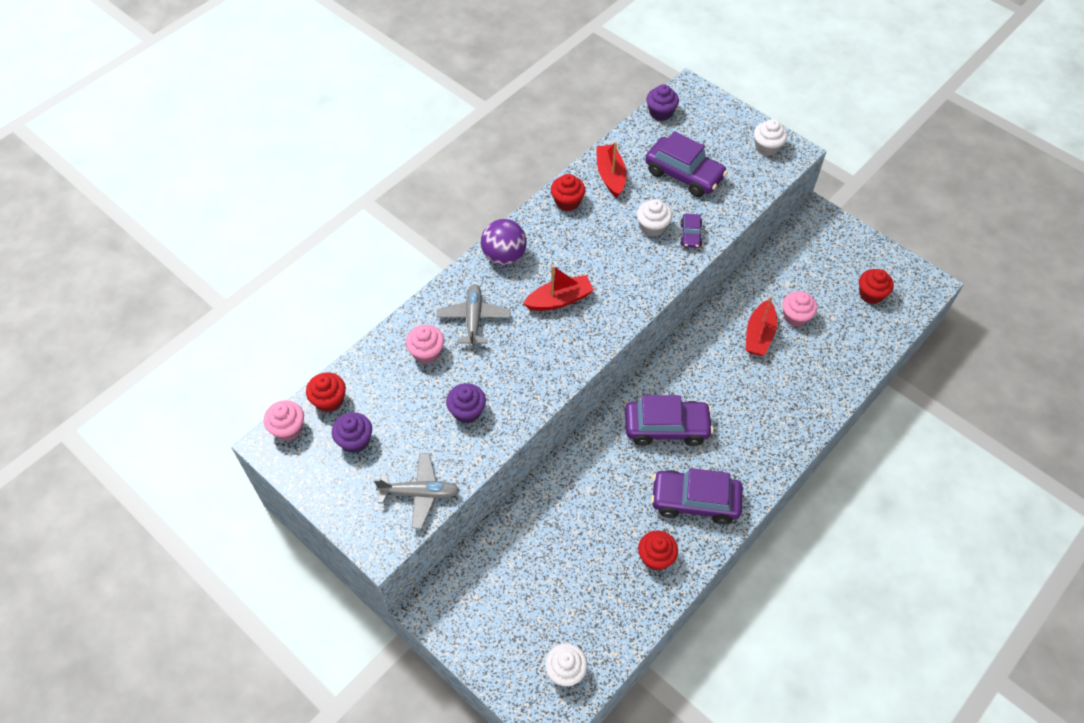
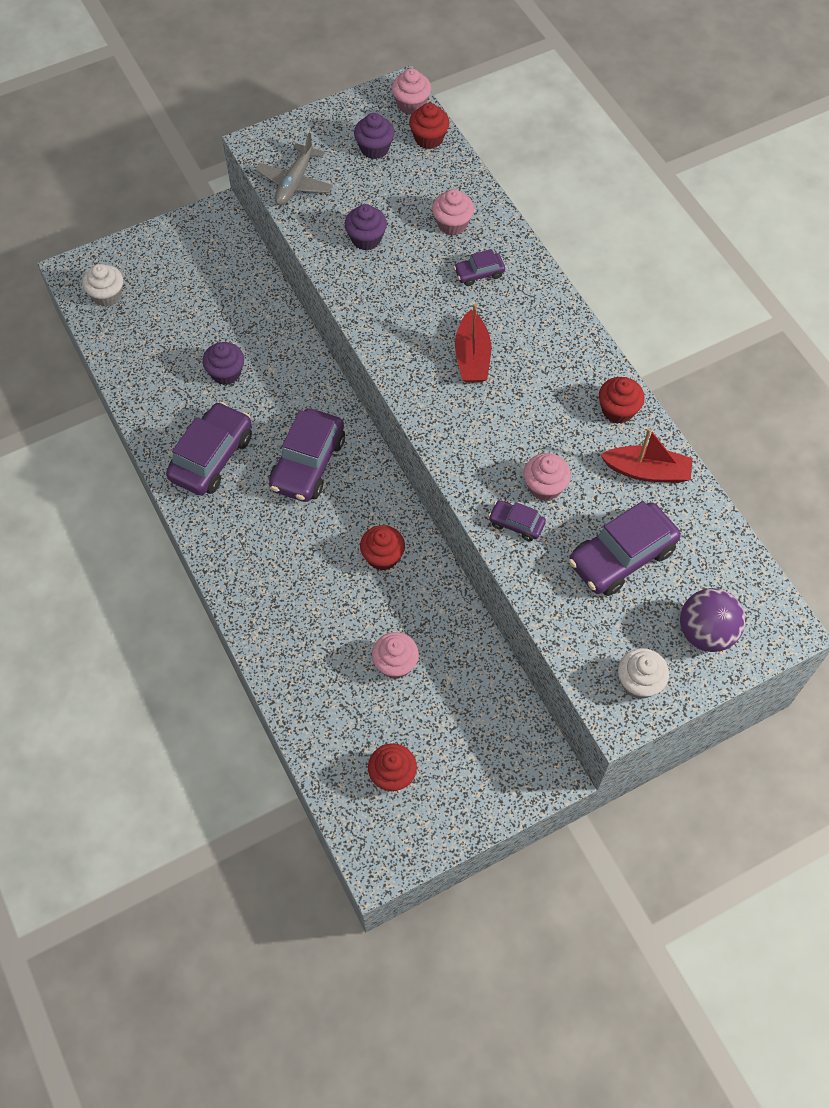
camera: 110 degrees right, 5 degrees up
(473, 318) = (479, 273): grey plane -> purple car
(504, 256) = (556, 324): purple ball -> purple ball (705, 632)
(652, 227) = (544, 487): white cupcake -> pink cupcake
(656, 557) = (171, 401): red cupcake -> red cupcake (383, 557)
(660, 113) = (747, 572): purple cupcake -> purple cupcake (226, 373)
(759, 335) = (386, 609): red boat -> none

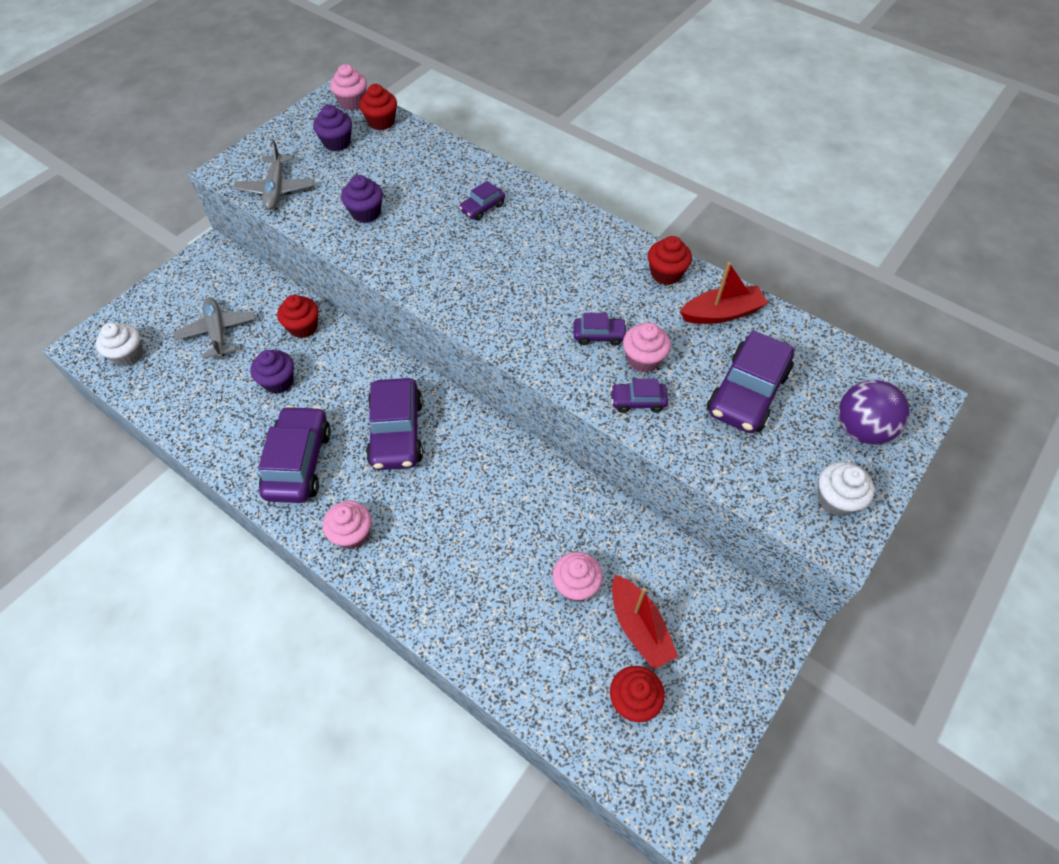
camera: 25 degrees left, 5 degrees down
(192, 302) = (217, 332): none -> grey plane
(383, 557) = (510, 489): red cupcake -> red cupcake (303, 327)
(452, 224) = (437, 178): pink cupcake -> pink cupcake (352, 534)
(472, 357) = (514, 275): red boat -> red boat (639, 627)
(517, 448) = (599, 335): none -> purple car

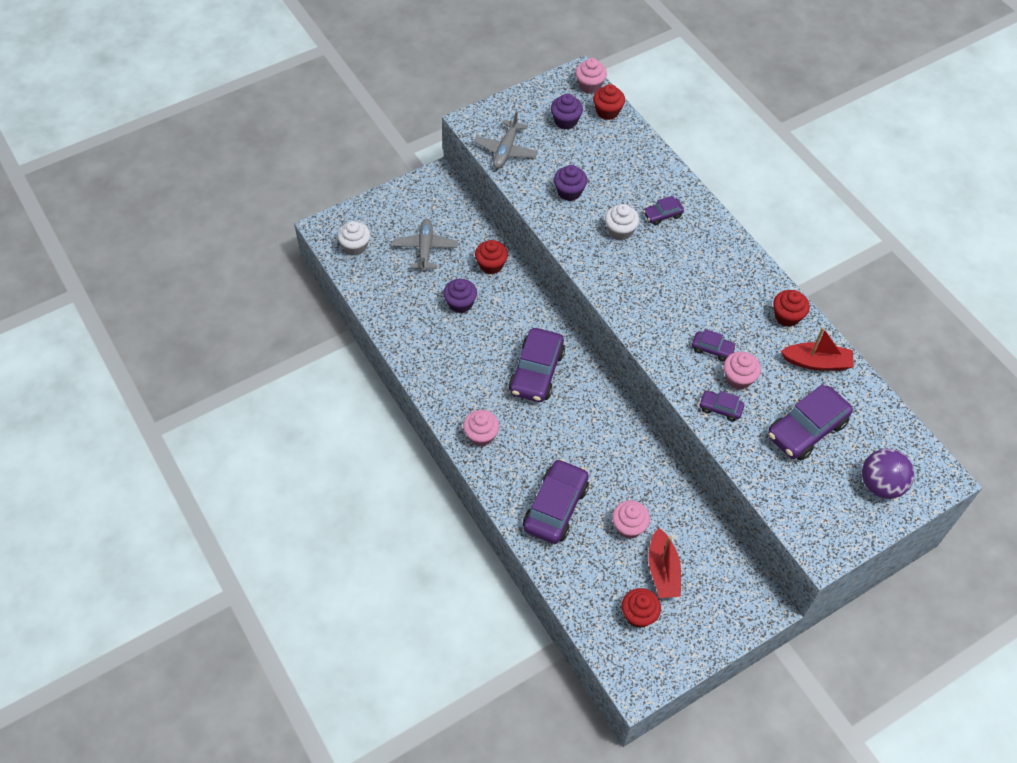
camera: 20 degrees right, 0 degrees up
(299, 462) = (458, 371): purple car -> purple car (555, 507)
(836, 499) = (834, 526): white cupcake -> white cupcake (620, 231)

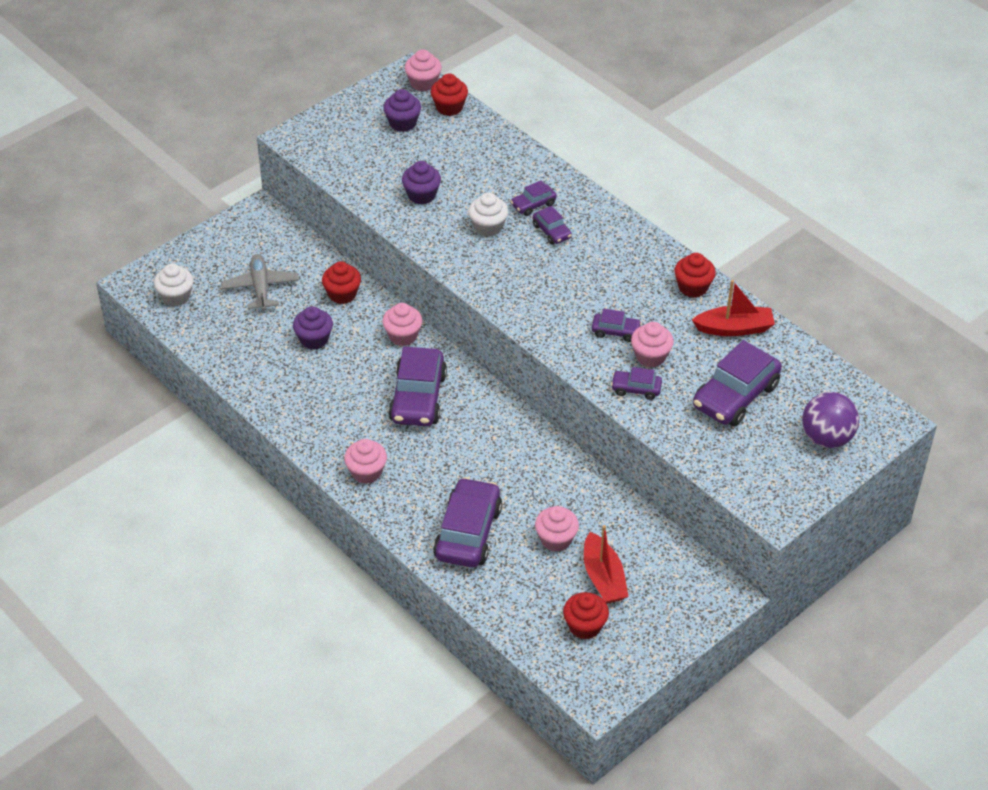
camera: 10 degrees left, 10 degrees down
(506, 150) = (339, 162): grey plane -> none
(534, 312) = (403, 336): none -> pink cupcake
(674, 243) = (551, 231): none -> purple car

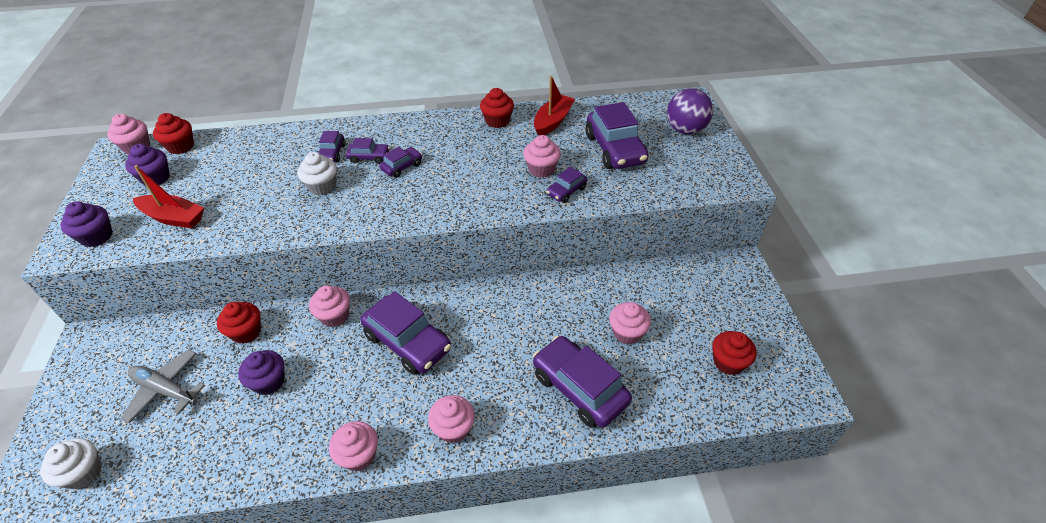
camera: 55 degrees left, 0 degrees up
(301, 430) = (359, 455): none -> pink cupcake
(421, 195) = (241, 206): purple cupcake -> purple cupcake (97, 236)
(603, 577) = (684, 324): red boat -> red boat (173, 218)
(615, 331) = (500, 174): purple car -> purple car (402, 167)

